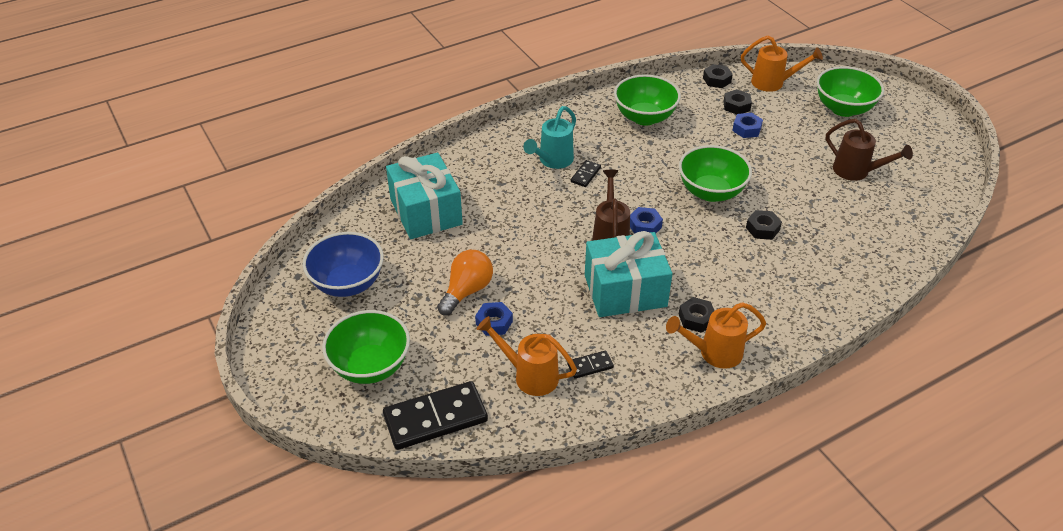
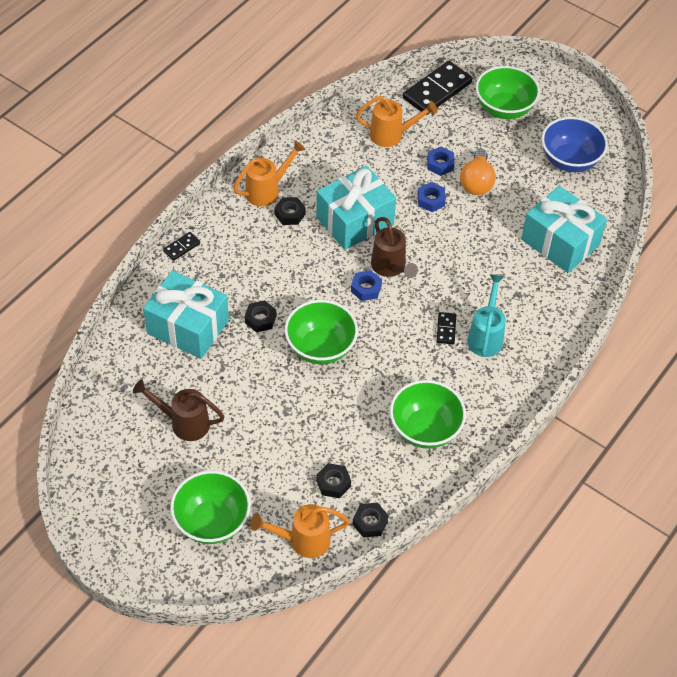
camera: 155 degrees right, 10 degrees up
(590, 366) = (353, 154): black domino -> black domino (182, 247)
(746, 129) = (311, 448): blue nut -> blue nut (431, 200)
(840, 242) = (188, 327): none -> turquoise gift

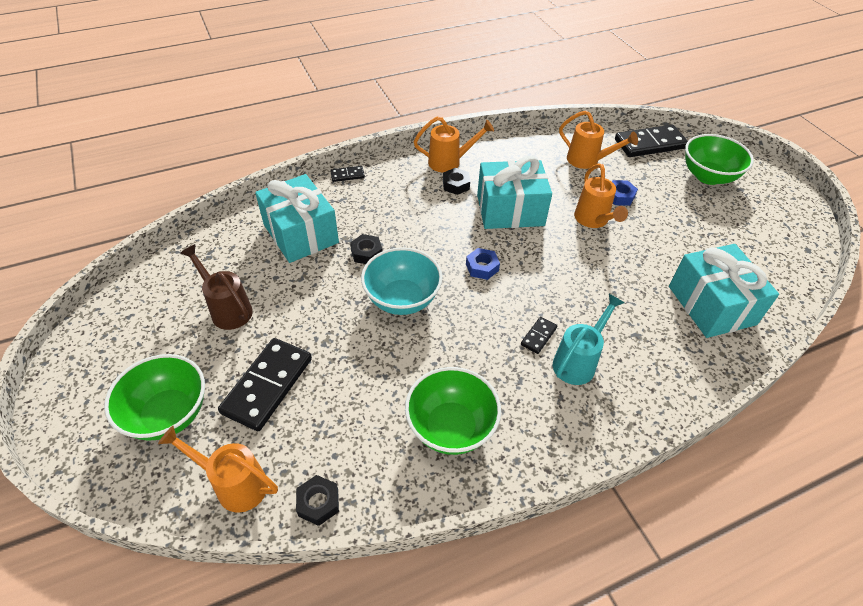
camera: 30 degrees right, 5 degrees down
(269, 465) = (267, 385): none -> black domino
(320, 347) = (402, 299): green bowl -> turquoise bowl
(333, 483) = (314, 437): black nut -> none
(390, 268) = (518, 259): brown watering can -> none
(431, 200) = (593, 220): blue nut -> orange watering can
(476, 182) = (648, 222): orange light bulb -> none
(570, 160) = (757, 238): blue bowl -> none

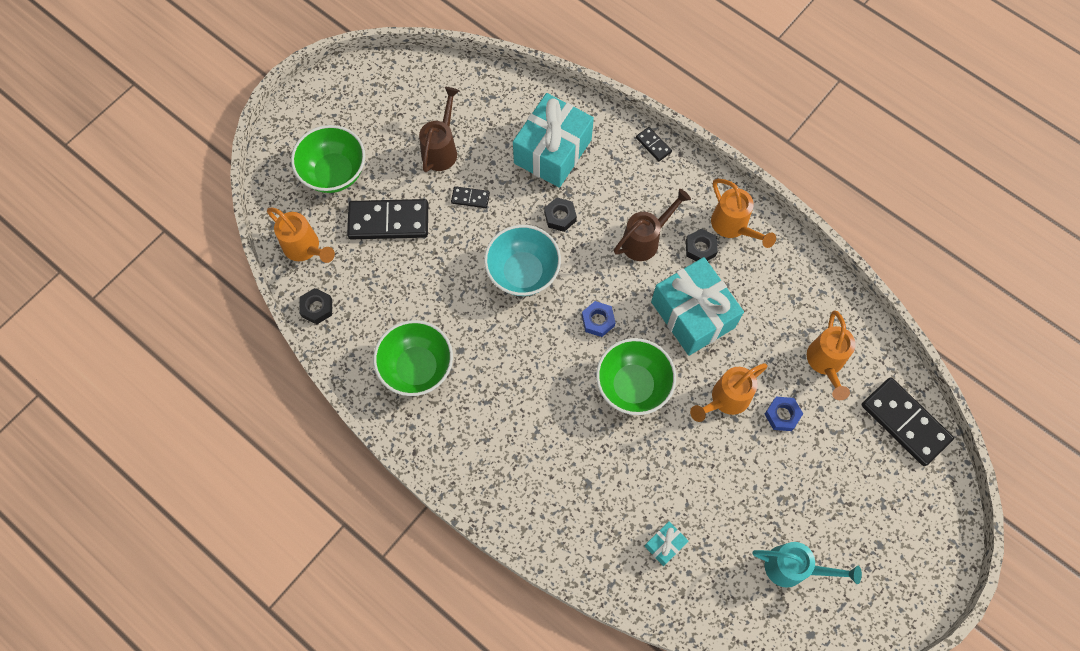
camera: 65 degrees right, 20 degrees up
(234, 484) = (305, 248): orange watering can -> orange watering can turned 135 degrees clockwise
(427, 211) = (645, 240): none -> brown watering can
(538, 336) = (541, 400): black domino -> black domino (470, 198)
(578, 361) = (530, 442): turquoise watering can -> turquoise watering can (793, 568)
(708, 176) = (881, 503): green bowl -> green bowl (633, 385)
(711, 305) = (665, 545): turquoise gift -> turquoise gift, size x0.44

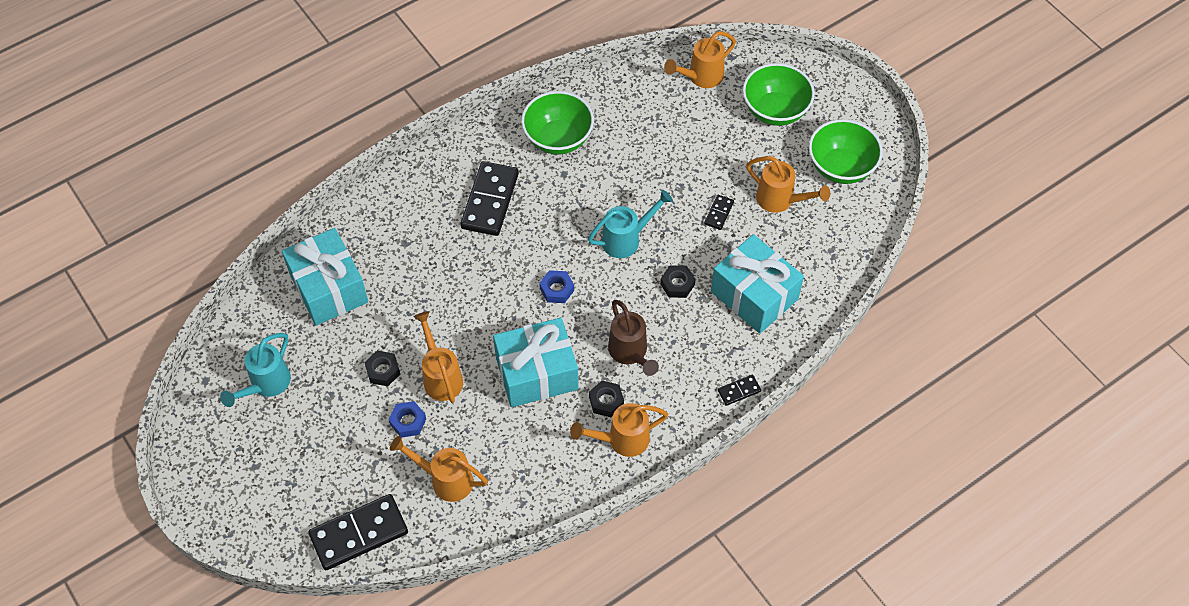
camera: 105 degrees right, 10 degrees down
(317, 308) = (639, 76): black nut -> black nut (383, 371)
(388, 221) = (711, 143): black domino -> black domino (490, 201)
(441, 149) = (780, 200): brown watering can -> orange watering can
(523, 272) = (626, 239): turquoise bowl -> turquoise watering can
(633, 385) = (482, 302): green bowl -> green bowl (840, 167)
(665, 545) = (329, 288): turquoise gift -> turquoise gift, size x2.28

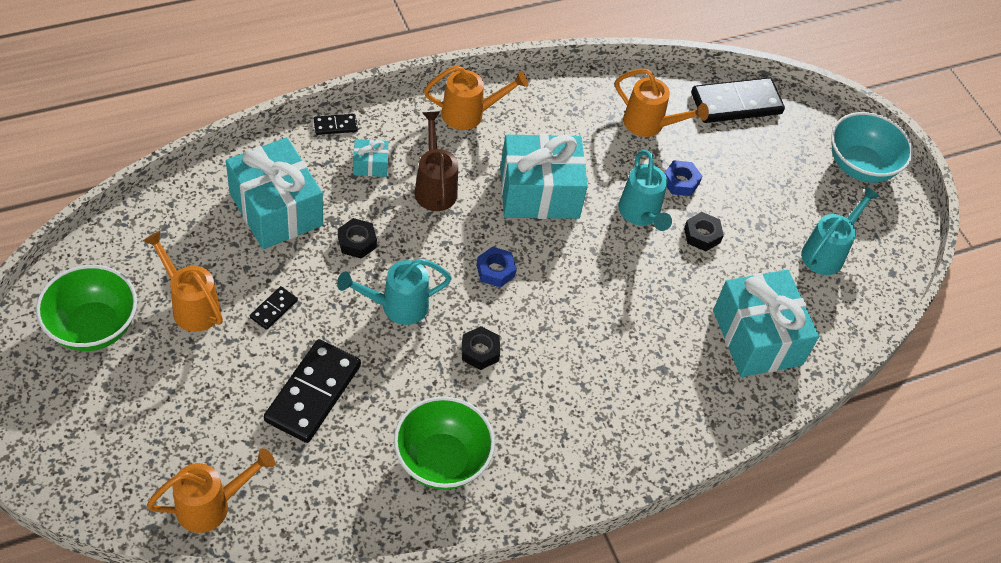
camera: 175 degrees left, 5 degrees down
(229, 491) = (860, 166): none -> turquoise bowl
(441, 376) = (641, 214): orange watering can -> turquoise watering can
(490, 201) = (550, 396): black domino -> black domino (313, 393)
(606, 401) = (474, 150): black nut -> black nut (480, 351)
(693, 359) = (370, 165): none -> turquoise gift
(775, 110) = (134, 427): green bowl -> none

